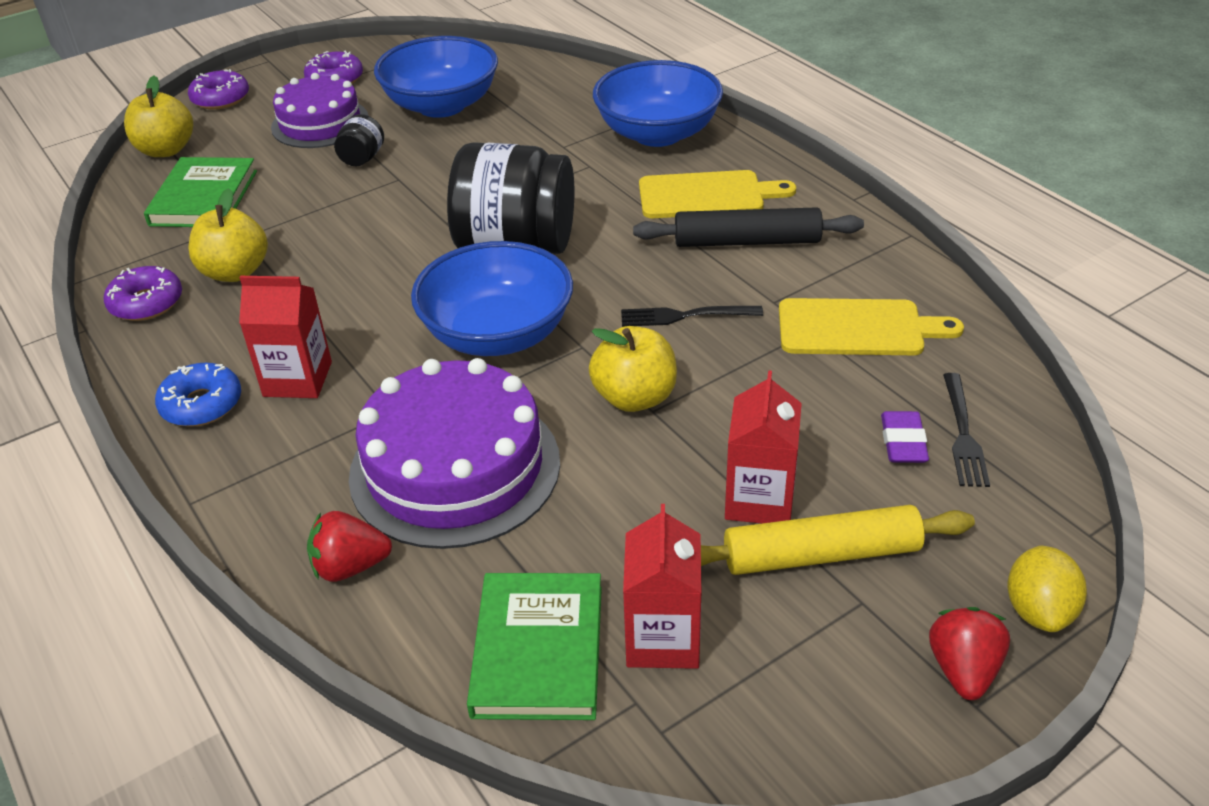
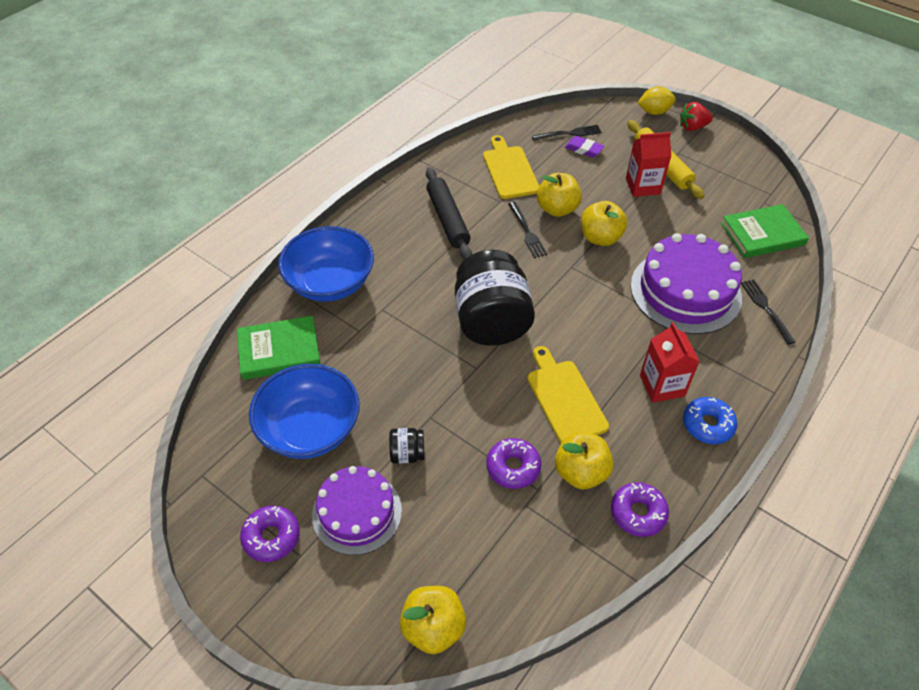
camera: 110 degrees left, 10 degrees up
(204, 198) = (498, 548): green book -> green book (279, 350)
(220, 98) = (326, 630): purple donut -> purple donut (513, 467)
(350, 566) = (766, 309): red strawberry -> black fork
(498, 334) = (578, 305): blue bowl -> none
(663, 638) = (732, 201): red carton -> none
(707, 195) = (403, 244): yellow cutting board -> yellow cutting board (564, 398)
(730, 362) = (557, 209): none -> yellow apple
(903, 442) = (583, 149): purple eraser -> purple eraser turned 45 degrees clockwise

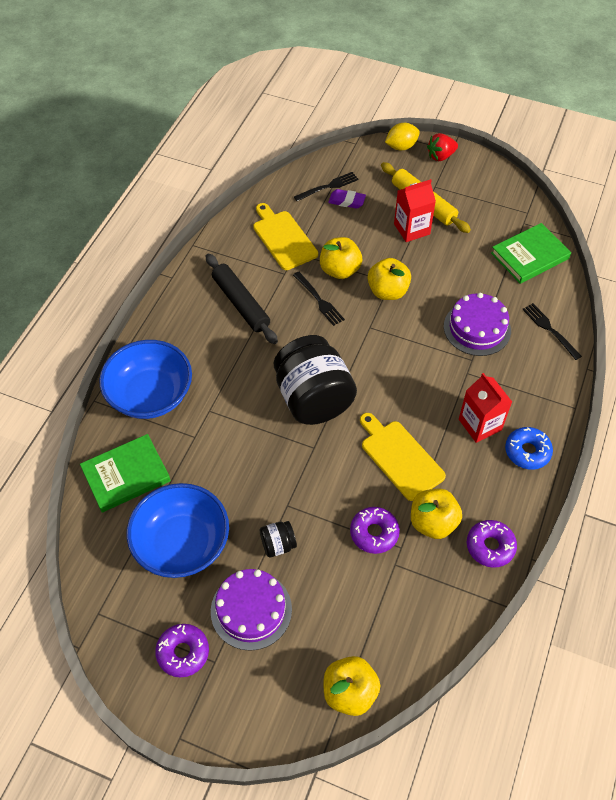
camera: 15 degrees left, 5 degrees up
(685, 291) = (477, 328): purple cake -> purple cake, size x0.66

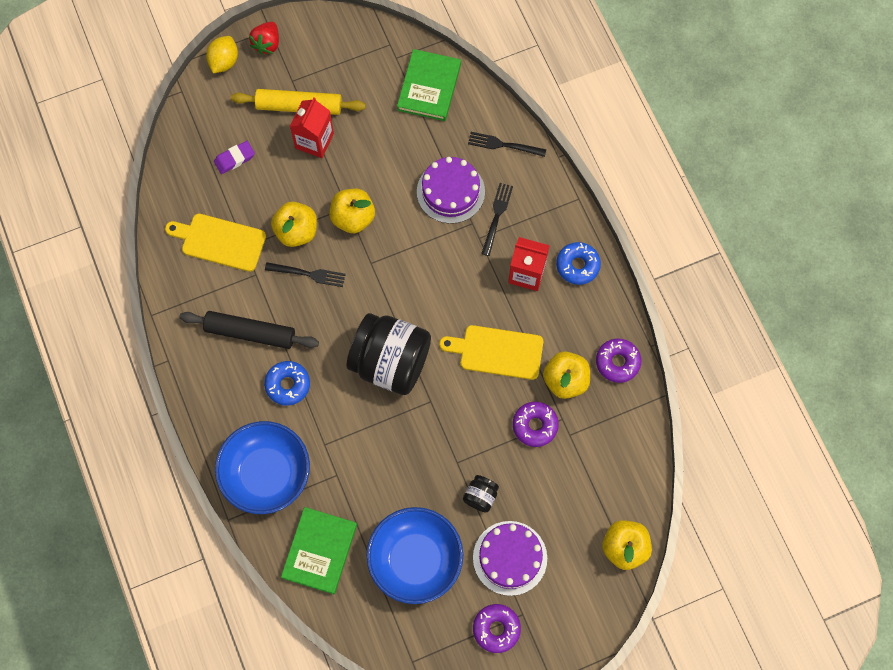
camera: 45 degrees left, 15 degrees up
(228, 353) = (288, 385): none -> blue donut
(328, 186) = (204, 157): black fork -> black fork (496, 216)

